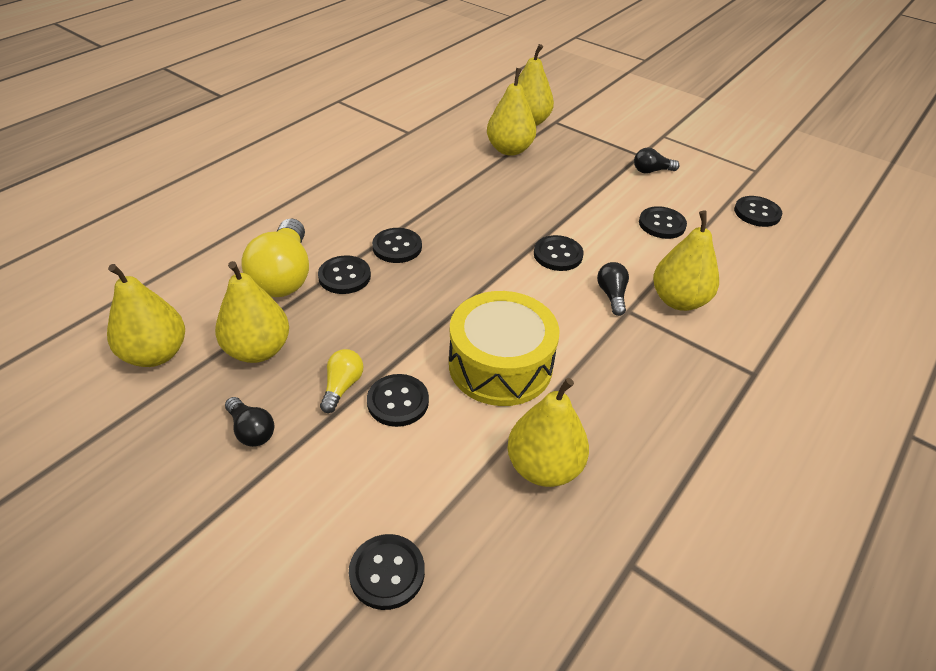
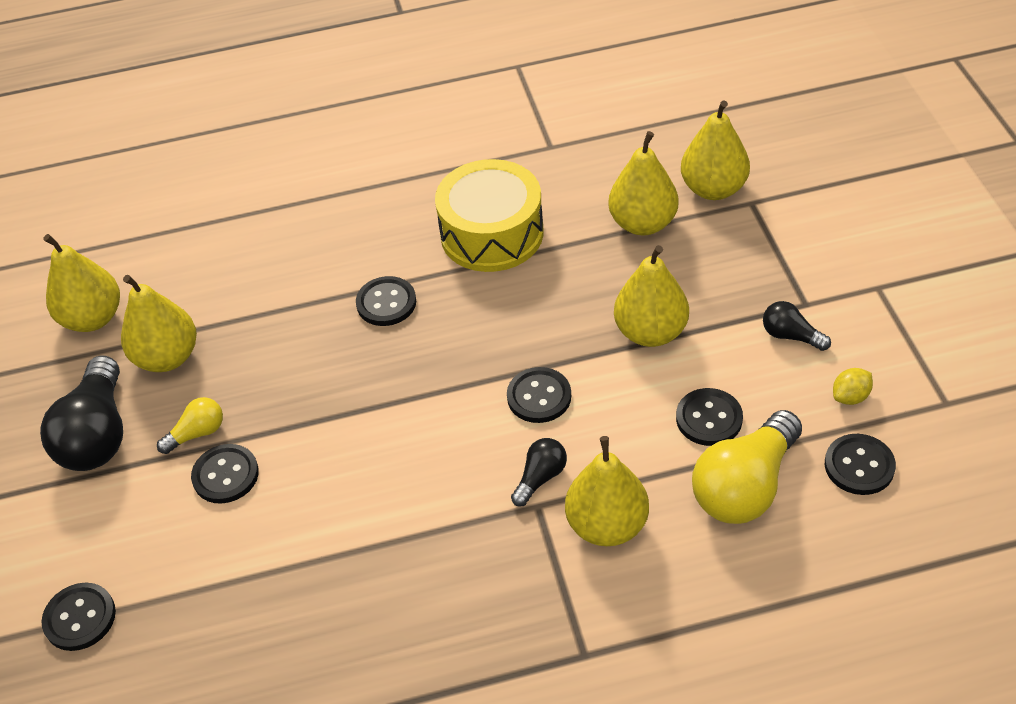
camera: 45 degrees right, 5 degrees up
(251, 430) = (98, 434): black light bulb -> black light bulb, size x2.01
(284, 276) = (256, 286): yellow light bulb -> yellow light bulb (745, 486)
(344, 276) = (306, 314): black button -> none
(500, 365) = (346, 491): yellow drum -> yellow drum (492, 234)
(544, 467) = (277, 613): yellow pear -> yellow pear (650, 332)
(713, 185) = (850, 397): none -> yellow lemon

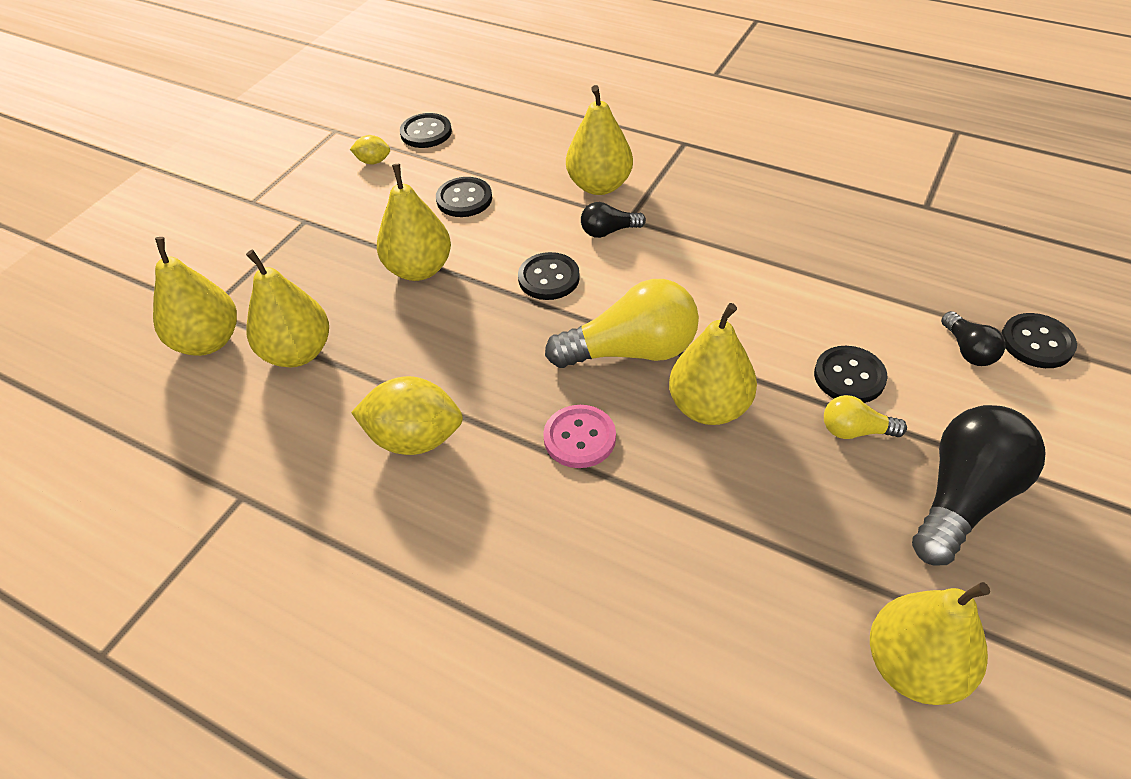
camera: 140 degrees left, 0 degrees up
(167, 357) = (843, 538): yellow pear -> yellow pear (709, 407)
(386, 303) = (579, 438): black button -> pink button
(492, 234) = (415, 438): yellow drum -> yellow lemon
(745, 486) = (497, 158): yellow light bulb -> yellow light bulb (631, 351)
(791, 336) = (345, 210): black light bulb -> black light bulb (968, 350)

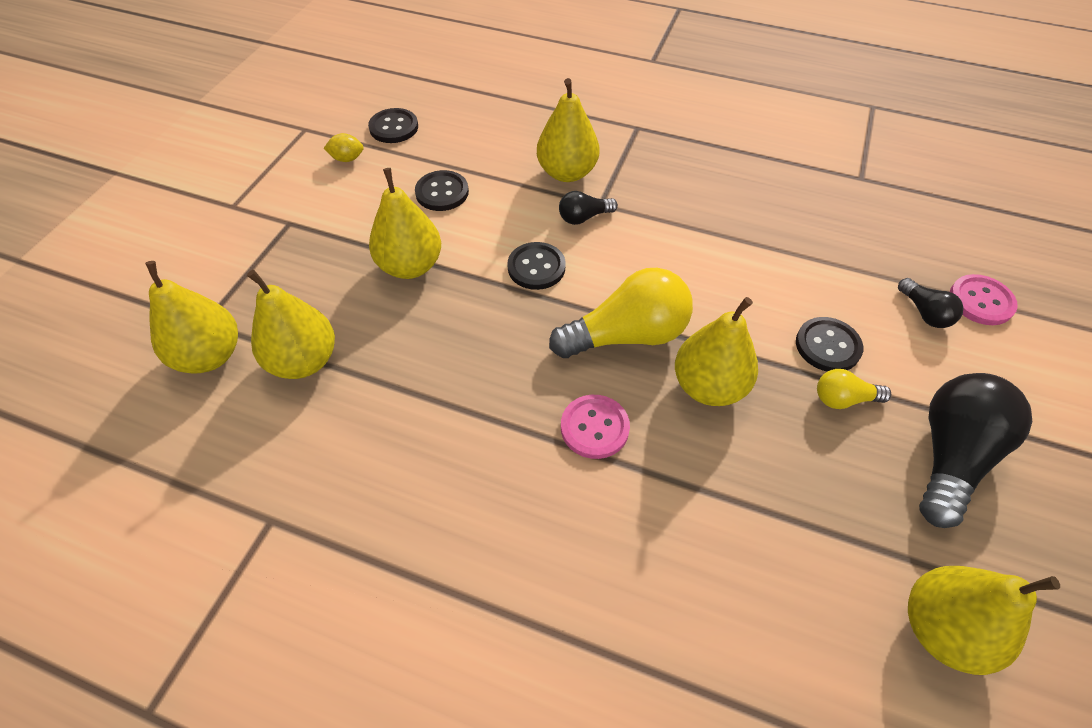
camera: 10 degrees left, 5 degrees up
(415, 438) = (436, 442): yellow lemon -> none
(1037, 342) = (980, 301): black button -> pink button

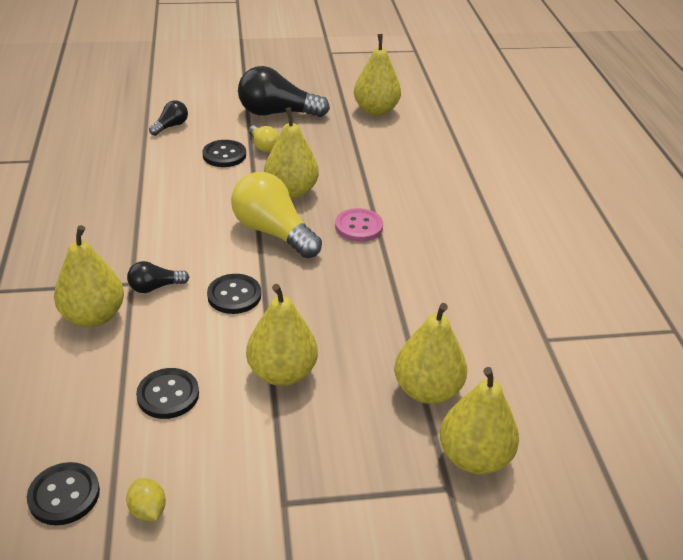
camera: 120 degrees left, 15 degrees down
(584, 217) = (155, 287): black light bulb -> black light bulb turned 120 degrees clockwise
(980, 301) = (148, 109): pink button -> none

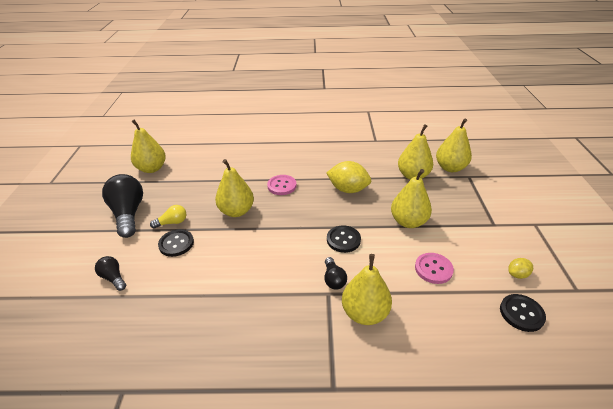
camera: 80 degrees left, 0 degrees up
(168, 395) = (433, 269): black button -> pink button
(273, 232) = (281, 221): yellow light bulb -> none
(277, 113) = (128, 214): black light bulb -> black light bulb turned 150 degrees clockwise
(363, 299) = (348, 189): none -> yellow lemon

